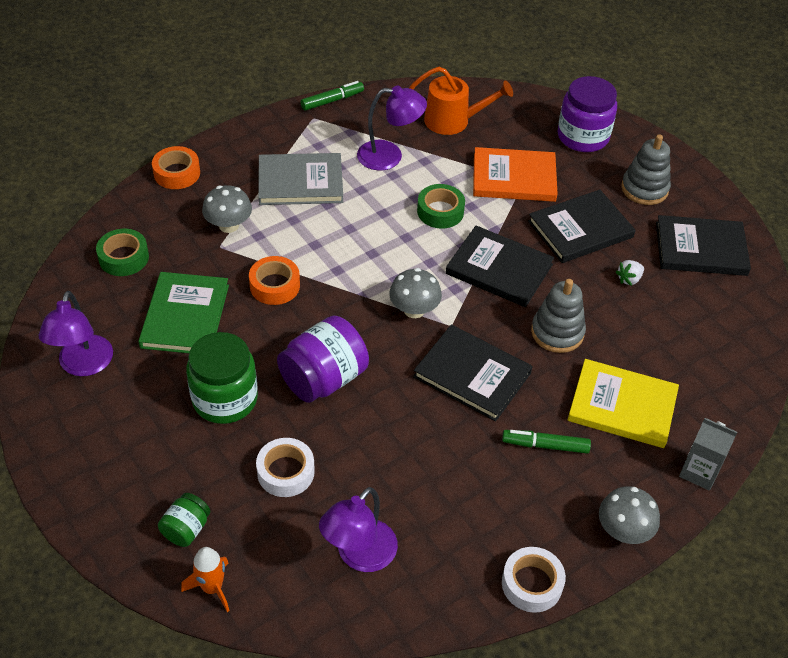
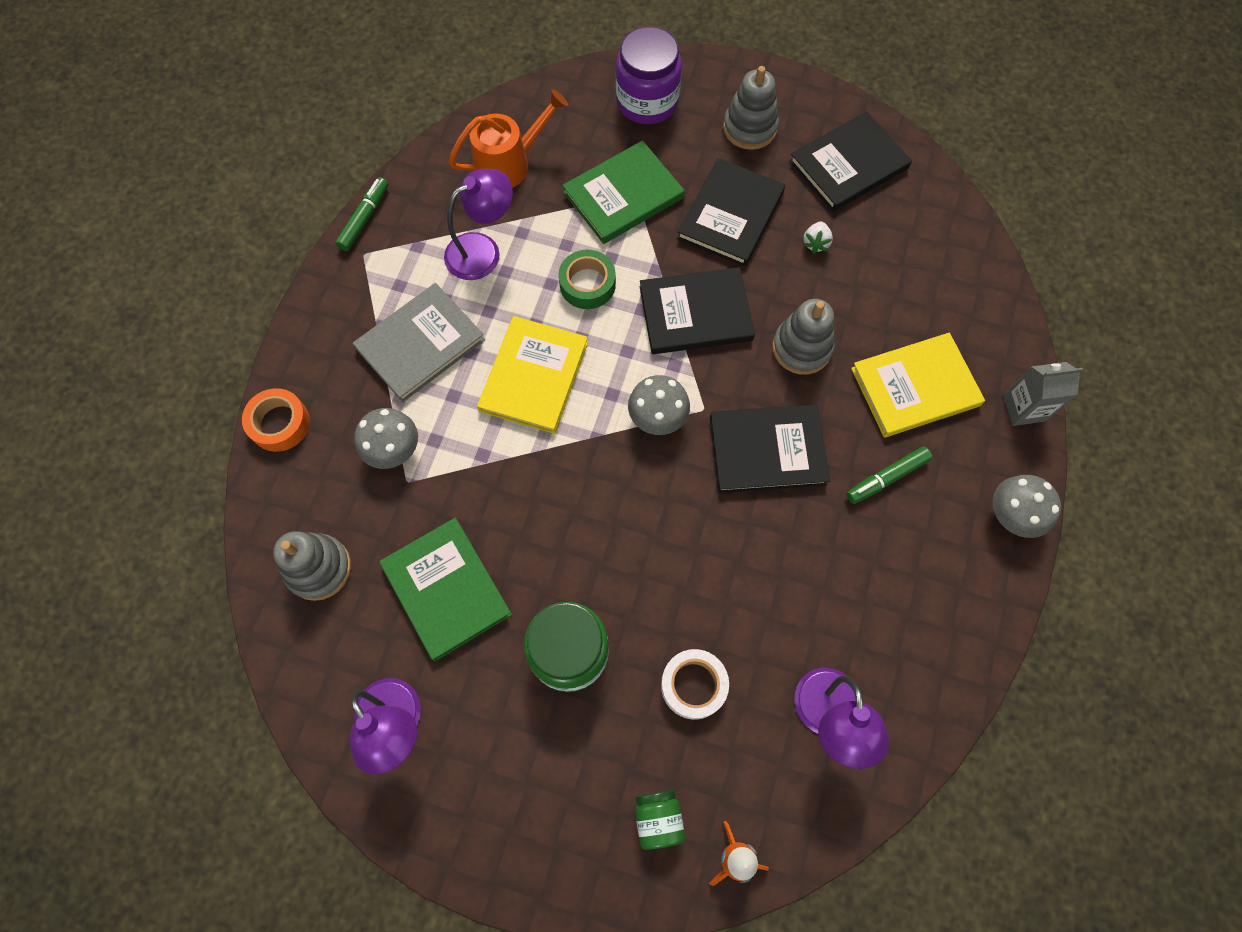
camera: 35 degrees left, 20 degrees up
(124, 258) = (319, 568): green tape -> grey stacking toy
(274, 286) = (503, 487): orange tape -> none
(323, 379) = (641, 558): purple jar -> none
(354, 239) = (533, 376): none -> yellow book
(514, 178) = (623, 195): orange book -> green book
(532, 584) = (985, 626): white tape -> none

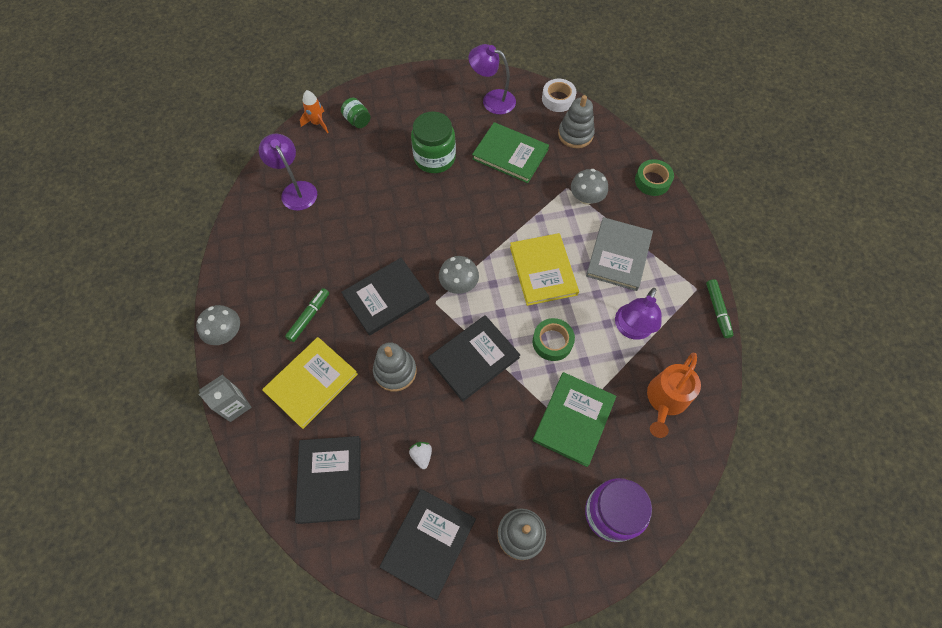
camera: 150 degrees right, 5 degrees down
(280, 423) = (652, 181): orange tape -> green tape
(693, 685) = (368, 172): white tape -> white tape (558, 99)
(730, 215) = (492, 445): black book -> black book (329, 479)

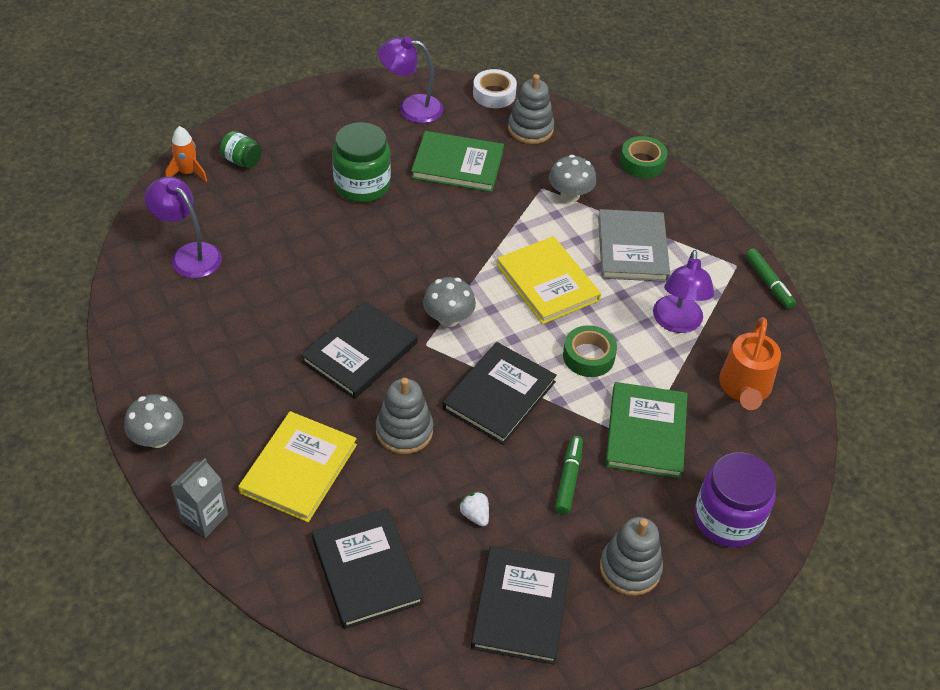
camera: 20 degrees left, 15 degrees down
(309, 317) = (265, 395): green marker -> green marker (568, 479)

